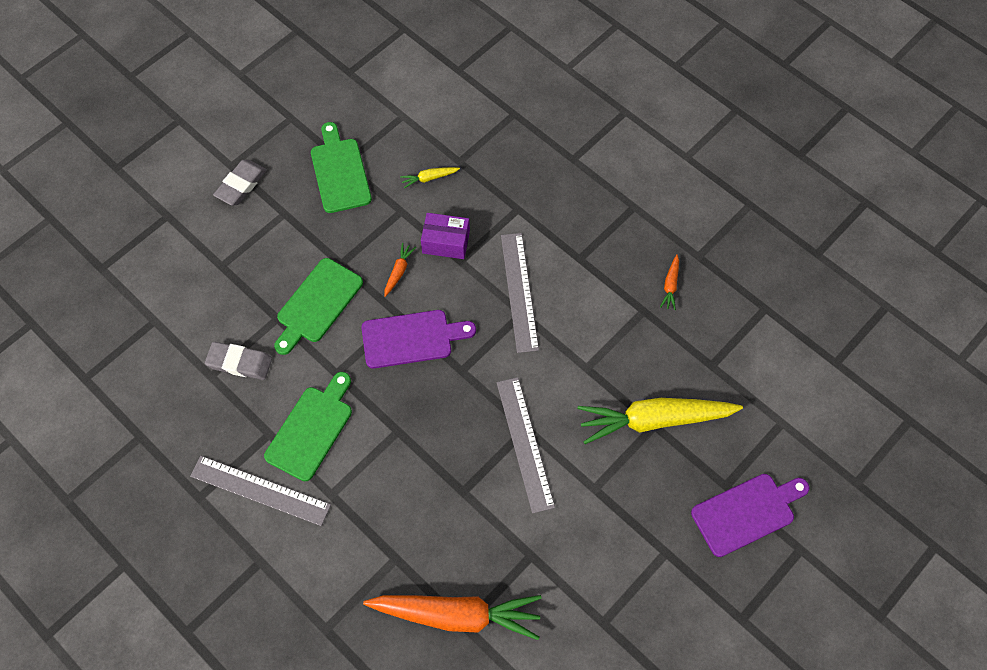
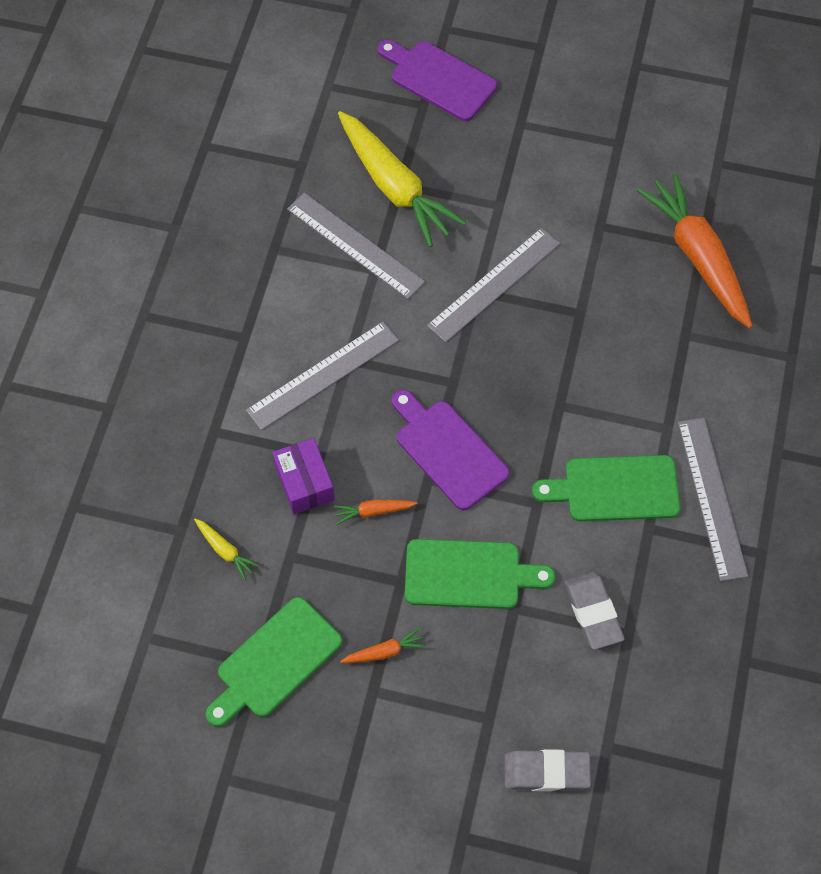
camera: 120 degrees left, 0 degrees up
(241, 185) = (363, 773): grey eraser -> grey eraser (546, 772)
(616, 365) = (355, 245): none -> grey ruler
(670, 285) = (228, 237): orange carrot -> orange carrot (384, 652)

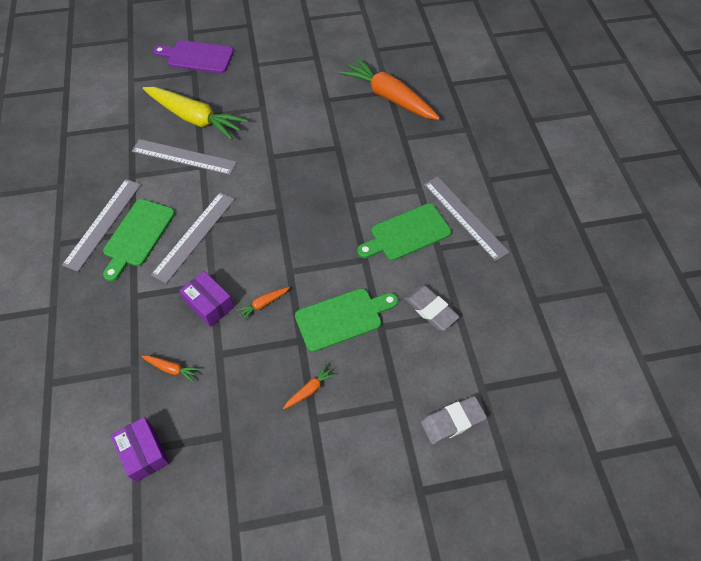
camera: 25 degrees left, 5 degrees down
(155, 643) = (144, 453): none -> purple box
(225, 550) = (172, 369): yellow carrot -> orange carrot
(275, 662) = (237, 428): green cutting board -> green cutting board (137, 236)
(447, 451) = (294, 250): purple cutting board -> none
(494, 284) = (279, 149): grey ruler -> grey ruler (103, 223)

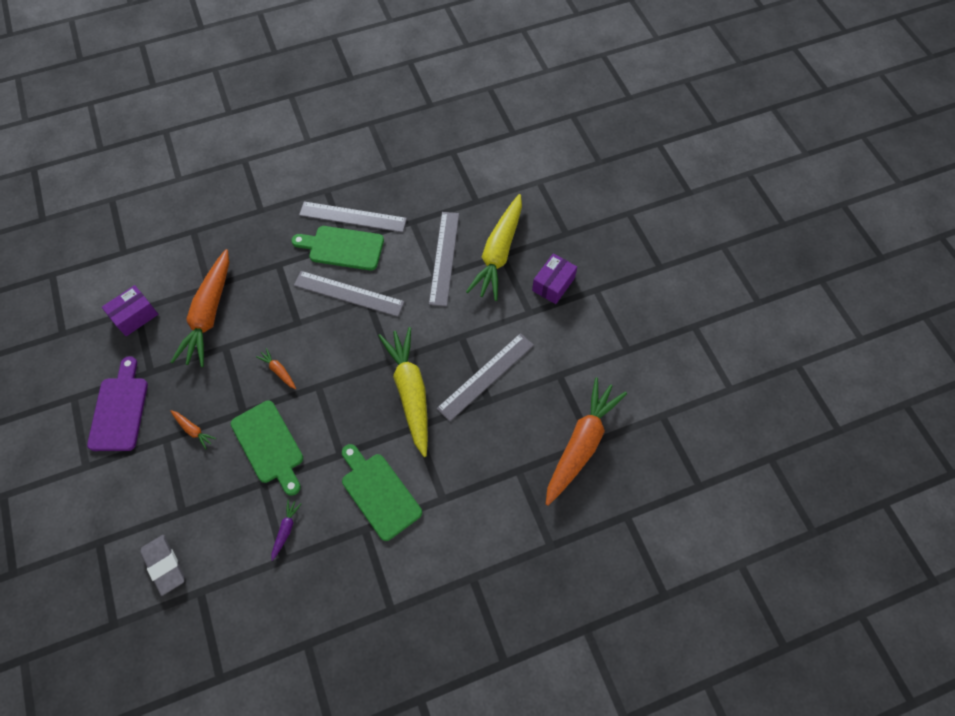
camera: 80 degrees right, 5 degrees up
(172, 369) = (209, 314): orange carrot -> orange carrot, size x2.44
(197, 57) = (590, 230): purple cutting board -> purple cutting board (119, 410)
(209, 304) = (274, 326): purple box -> purple box (553, 284)
(316, 199) = (410, 392): none -> yellow carrot
(430, 309) = (286, 530): grey eraser -> purple carrot
(465, 217) = (411, 555): grey ruler -> grey ruler (486, 376)

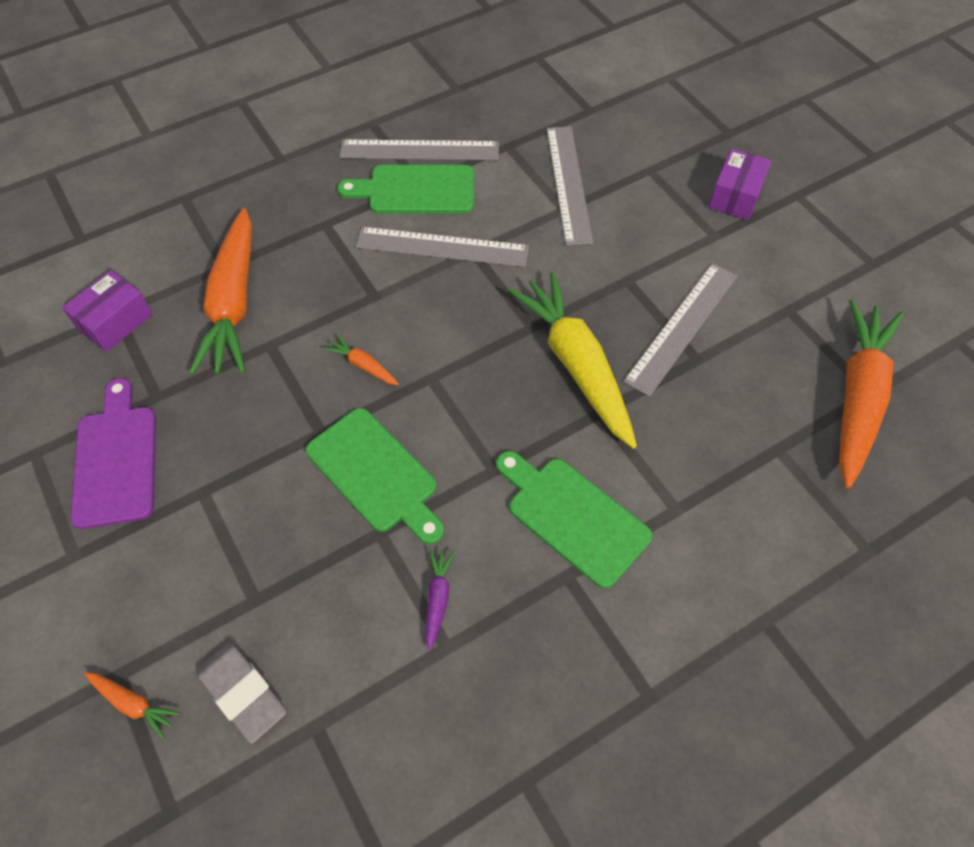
camera: 10 degrees left, 5 degrees down
(193, 430) = (246, 471): orange carrot -> orange carrot (133, 703)
(498, 253) = (644, 168): yellow carrot -> none

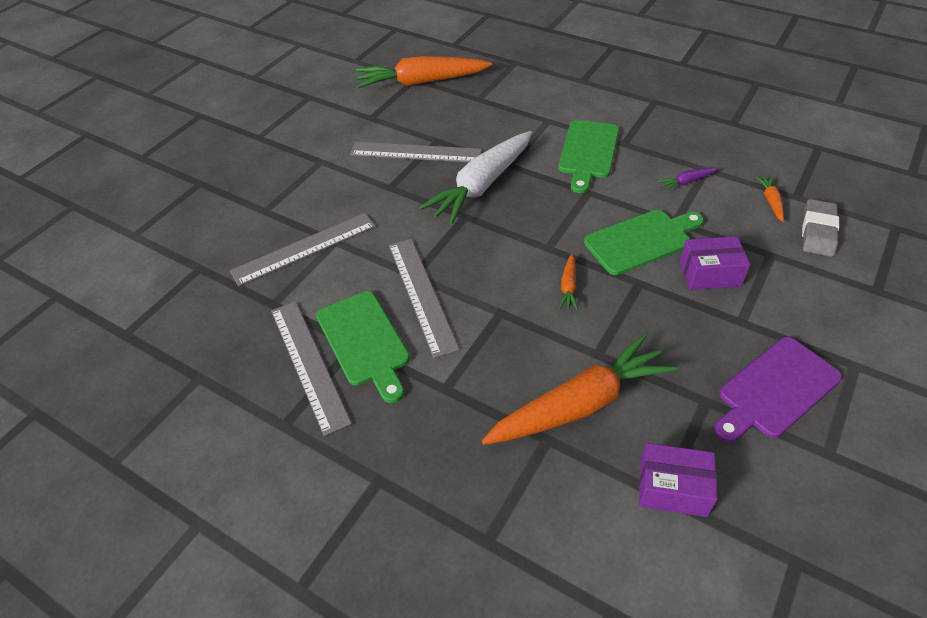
camera: 115 degrees left, 10 degrees down
(133, 703) = (879, 273): orange carrot -> orange carrot (770, 201)
(376, 474) = (641, 240): green cutting board -> green cutting board turned 45 degrees clockwise
(576, 365) = (482, 185): yellow carrot -> white carrot
(735, 196) = (274, 162): purple box -> purple box (710, 273)

